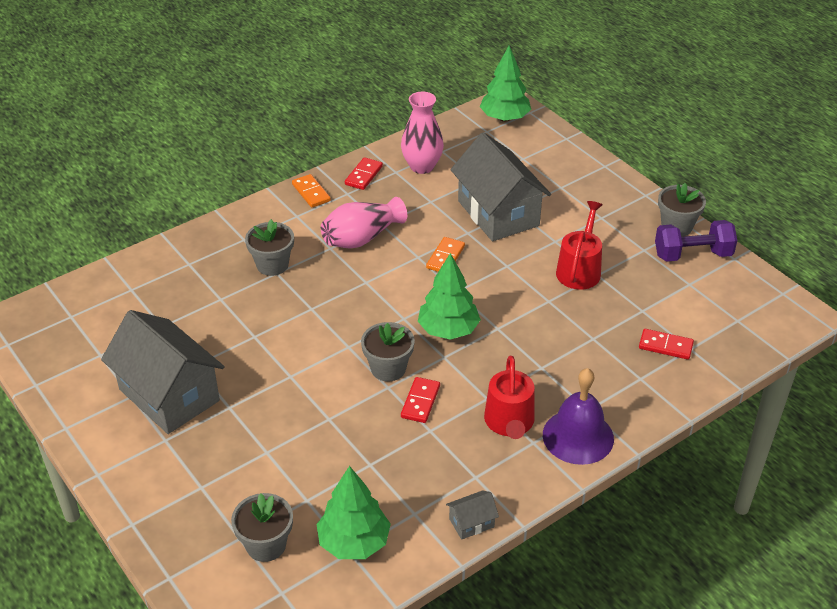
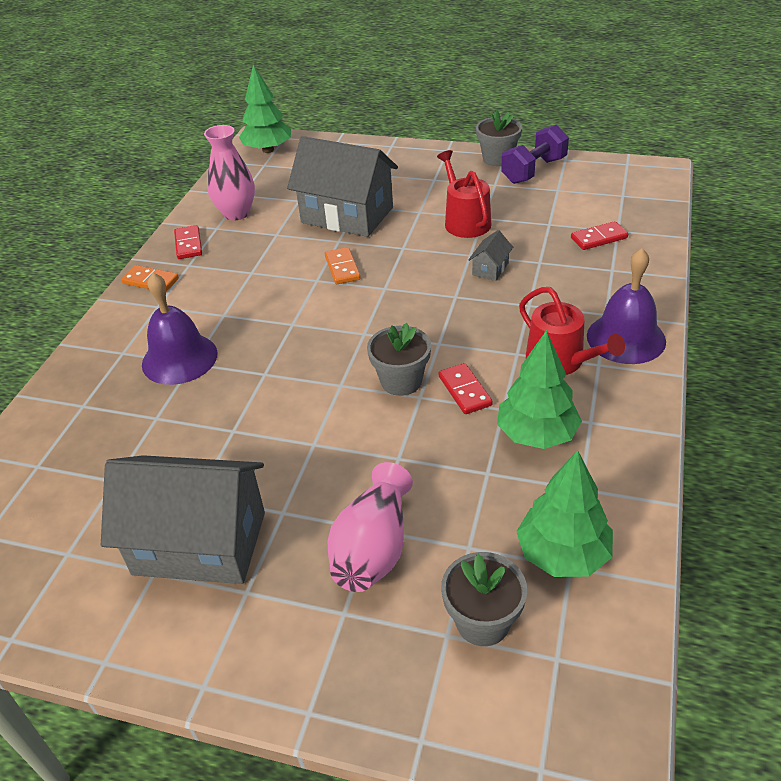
camera: 35 degrees left, 0 degrees up
(272, 265) = (179, 358): grey flower pot -> purple bell
(361, 238) = (245, 292): pink vase -> pink vase (373, 548)
(448, 330) = (416, 321): green tree -> green tree (537, 435)
(471, 523) = (638, 462): grey house -> grey house (490, 269)

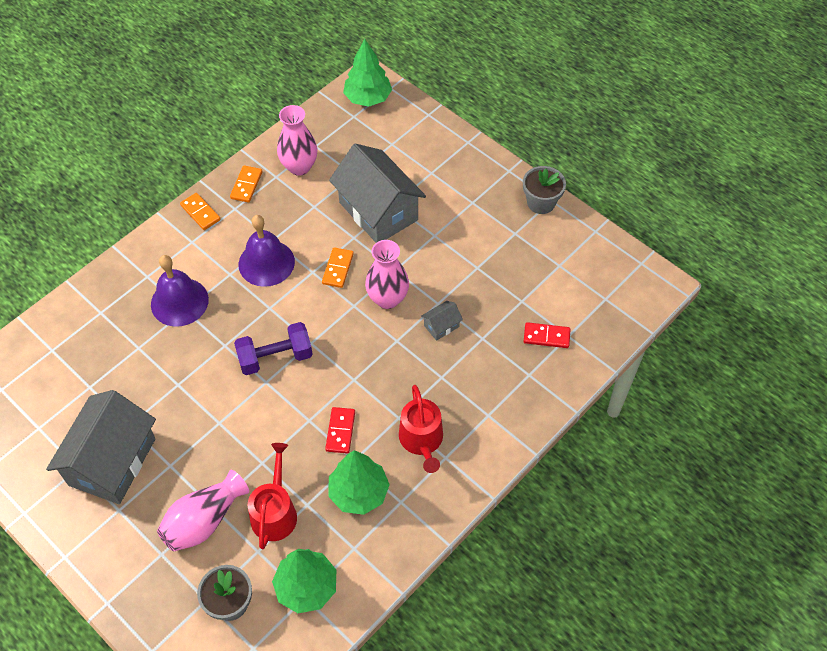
camera: 25 degrees right, 15 degrees up
(188, 244) = (246, 185): red domino -> orange domino
(199, 543) = (112, 462): grey house -> grey house turned 75 degrees clockwise
(401, 381) = (306, 400): grey flower pot -> none
(416, 270) = (387, 299): none -> pink vase
(465, 221) = (460, 264): red watering can -> red watering can (275, 512)
(534, 170) = (558, 232): purple dumbbell -> purple dumbbell (275, 357)
(626, 338) = (483, 445): purple bell -> purple bell (266, 263)

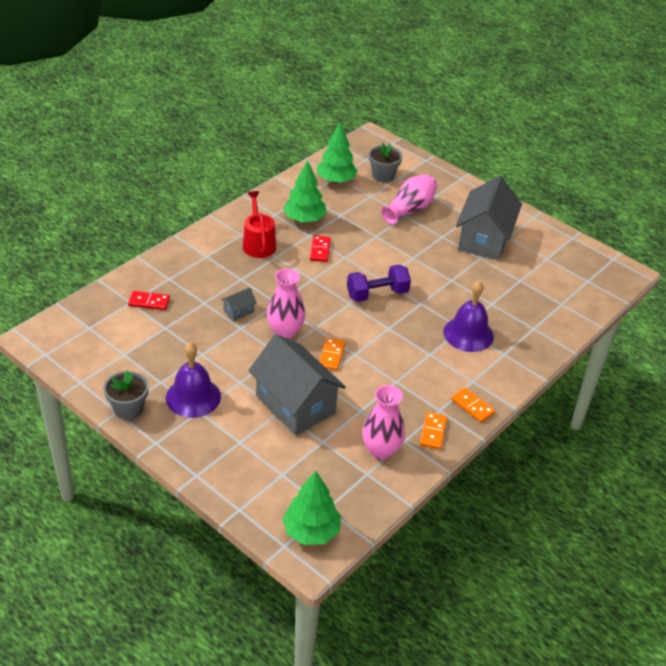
camera: 175 degrees right, 15 degrees down
(266, 263) = (398, 362): purple bell -> purple bell (193, 397)
(275, 512) = (362, 212): red watering can -> none

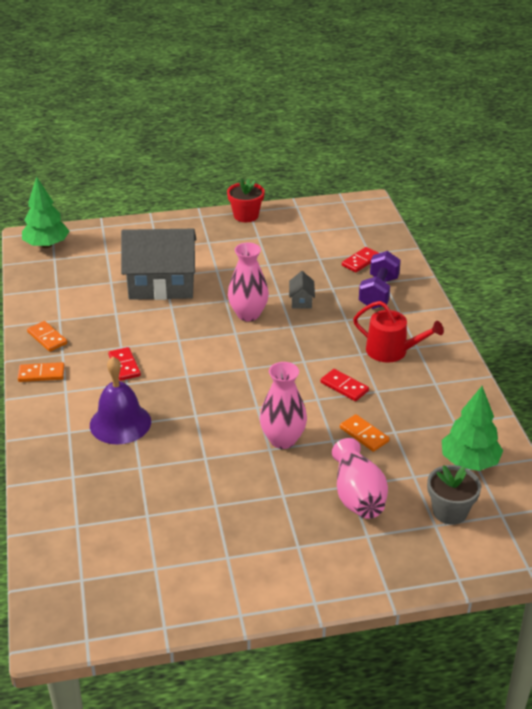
camera: 130 degrees right, 5 degrees down
(128, 409) = (246, 216): grey flower pot -> red flower pot
(193, 397) = (226, 244): purple bell -> none
(304, 219) = (408, 400): green tree -> none
(331, 355) = (191, 326): orange domino -> orange domino (364, 435)
(377, 294) = (239, 392): purple dumbbell -> purple dumbbell (378, 293)
(381, 450) = (66, 304): pink vase -> pink vase (283, 440)
(414, 366) = (124, 366): none -> red domino
(484, 239) = (243, 531): grey house -> none

